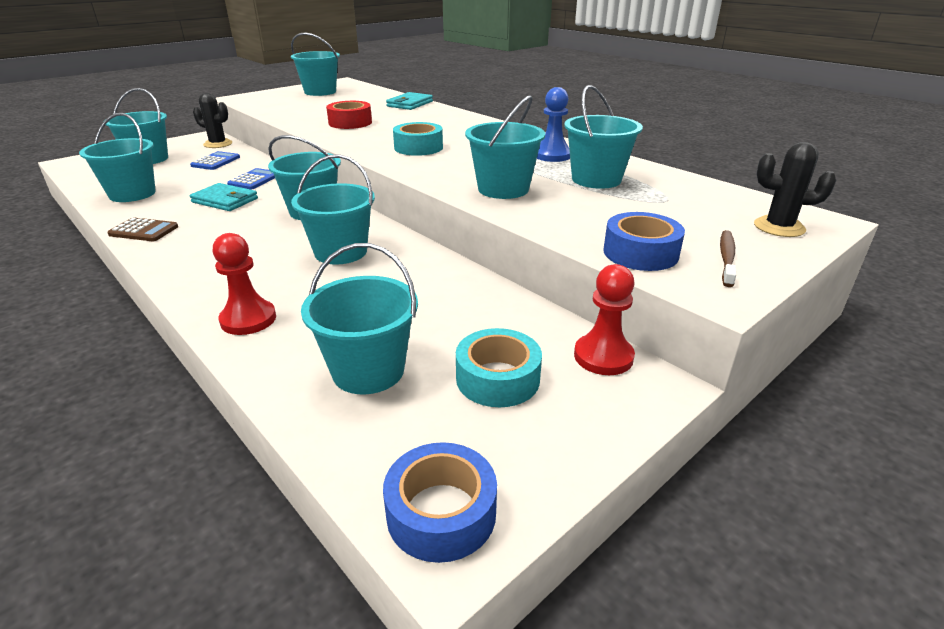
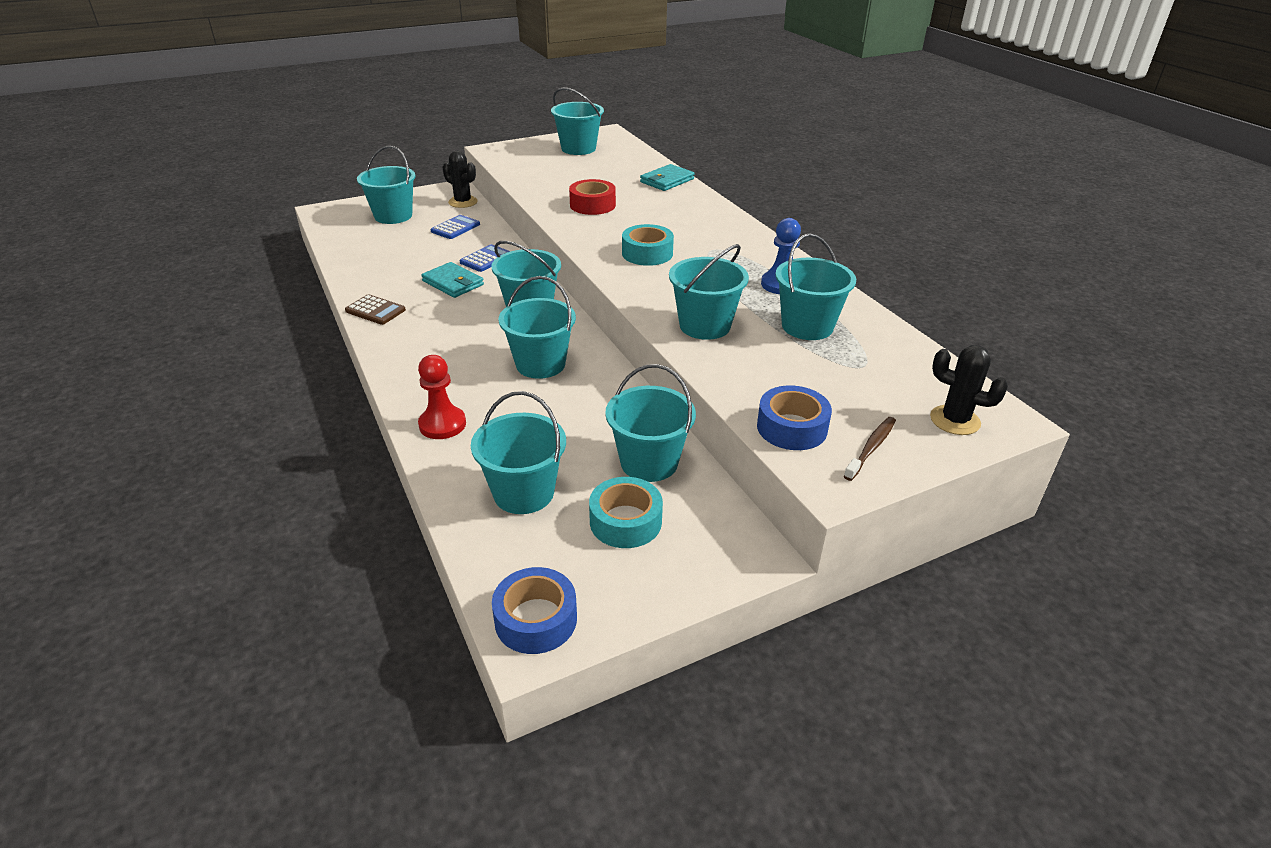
camera: 15 degrees right, 5 degrees up
(132, 194) = (372, 262): turquoise bucket -> turquoise bucket (649, 462)
(603, 356) = (727, 519): red pawn -> none

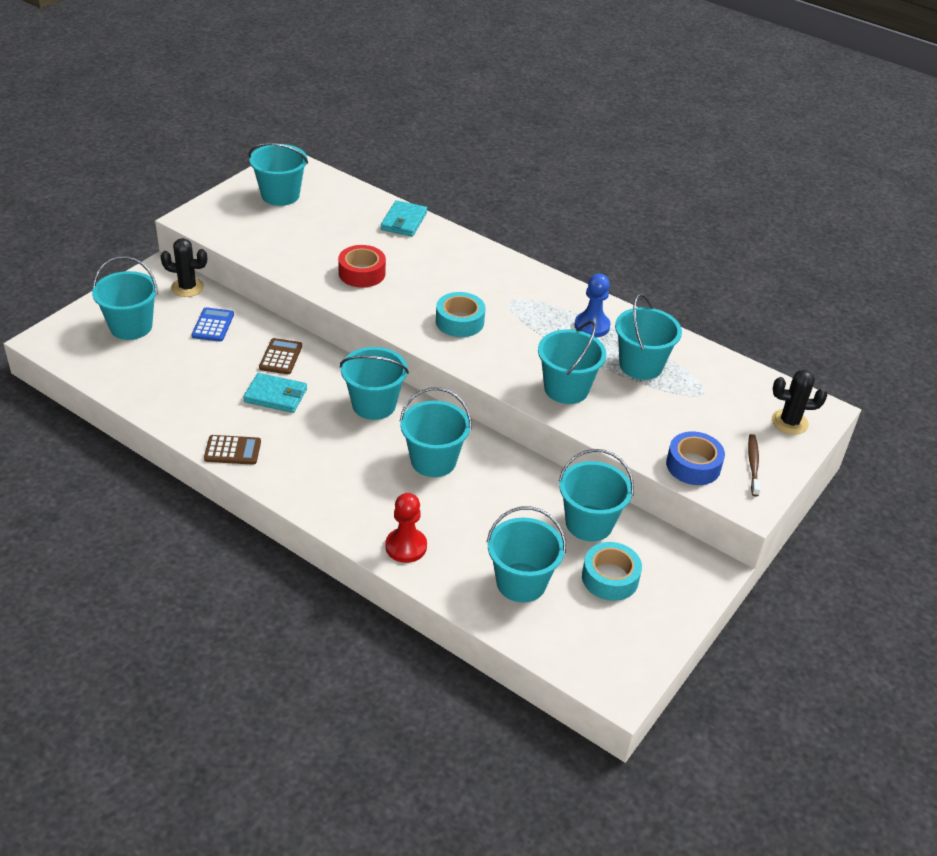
camera: 30 degrees left, 5 degrees up
(486, 259) = (280, 357): blue calculator -> brown calculator
(536, 619) = (609, 672): blue tape -> none

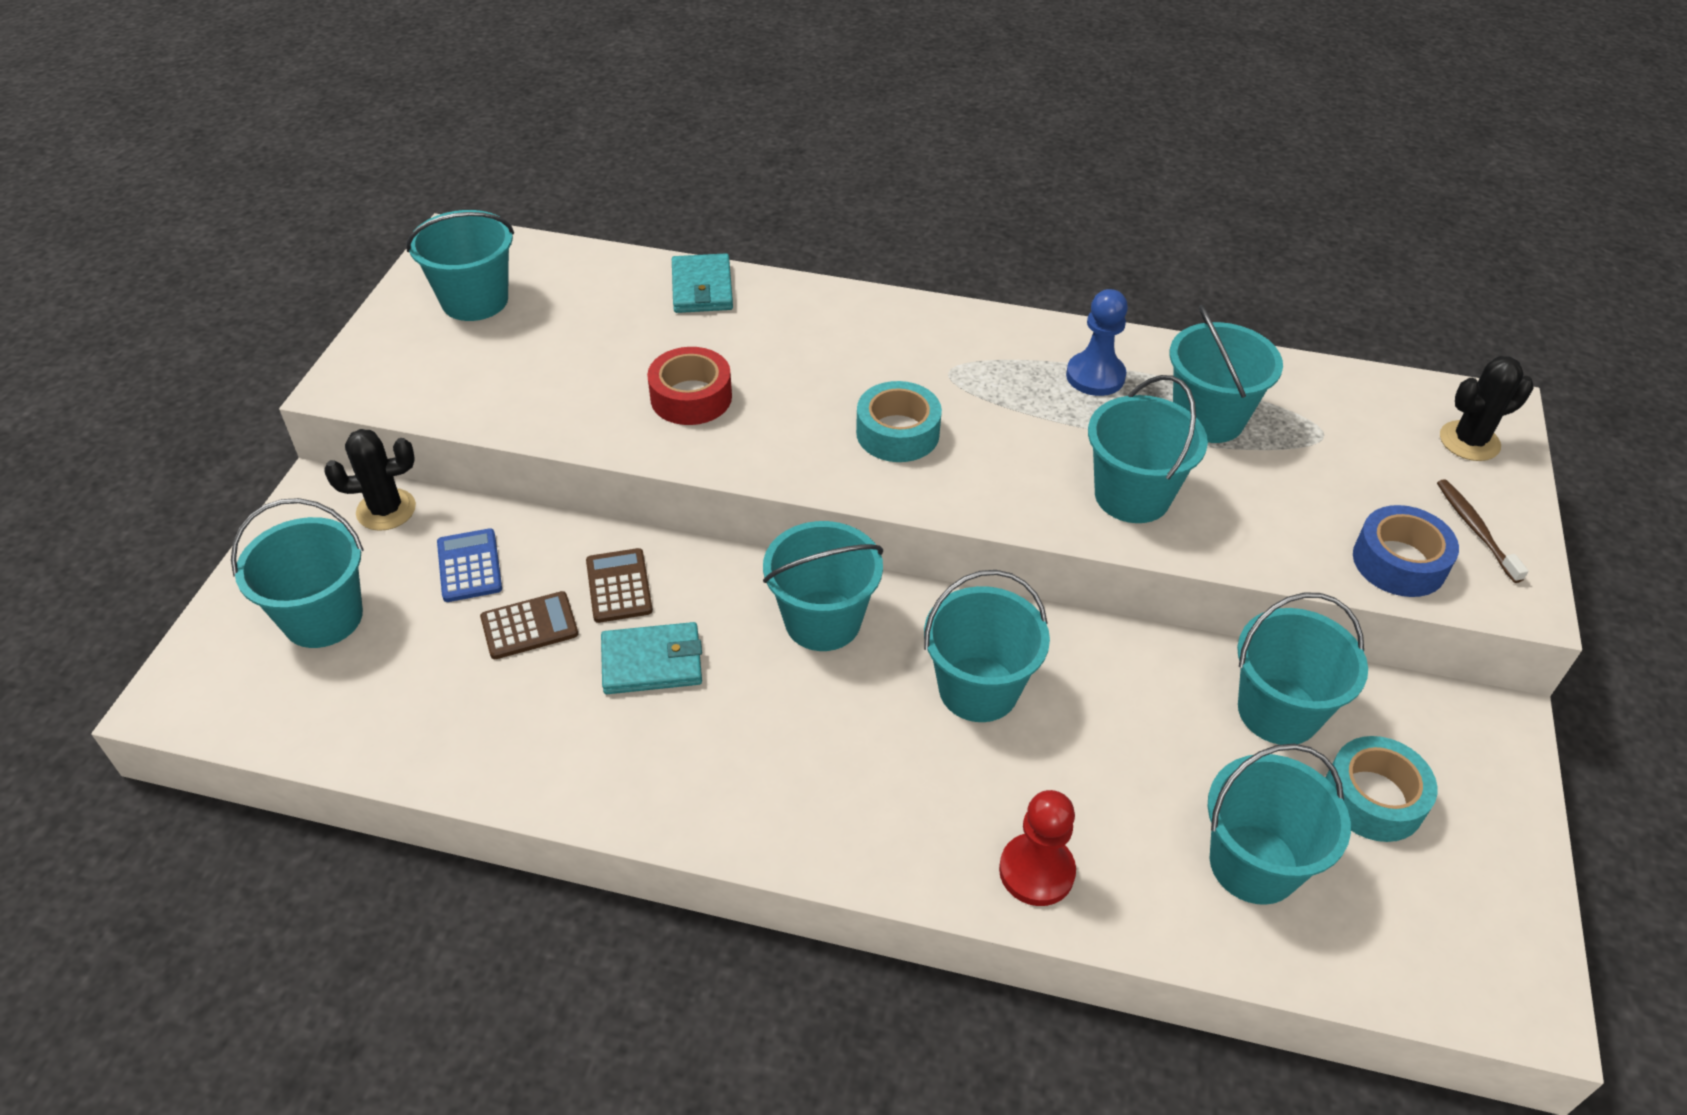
camera: 20 degrees left, 5 degrees up
(232, 450) = (638, 797): brown calculator -> brown calculator (529, 626)

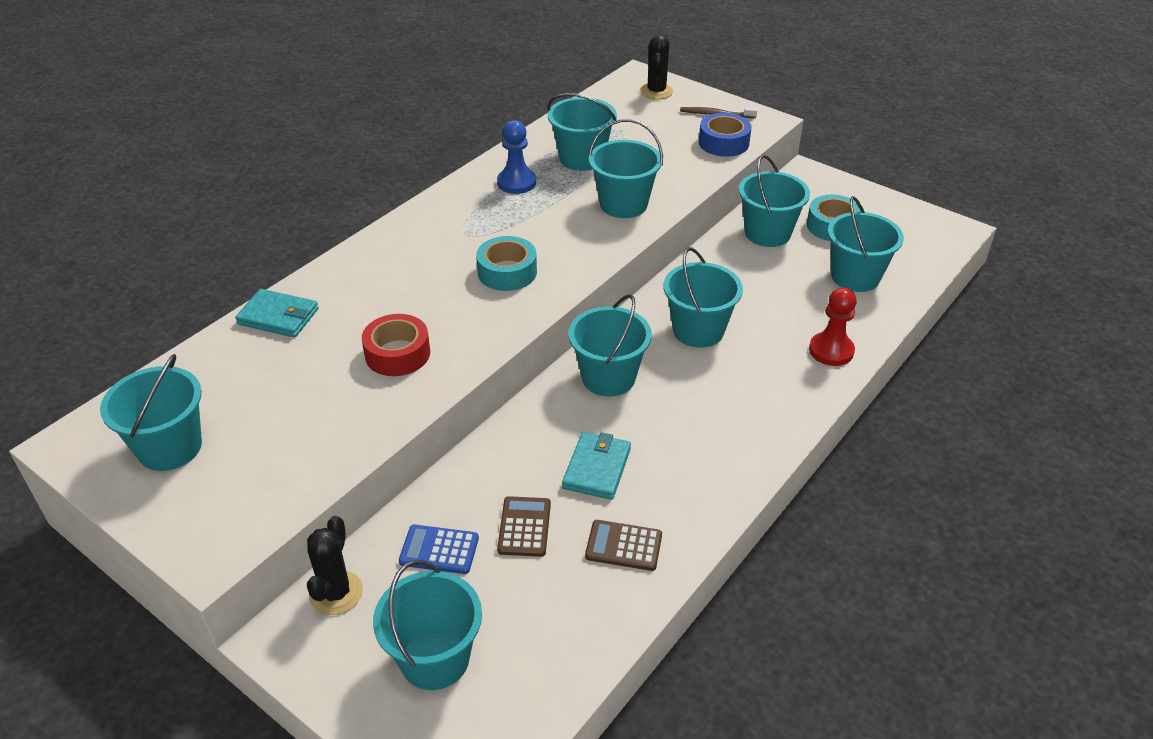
camera: 65 degrees left, 5 degrees down
(619, 586) = (516, 468): brown calculator -> brown calculator (623, 546)

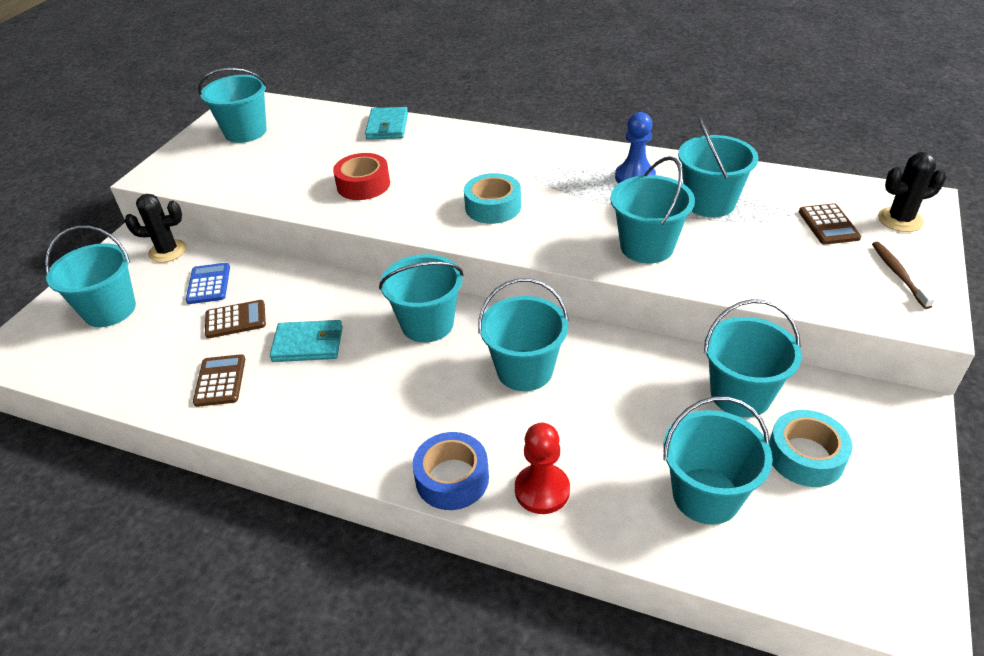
camera: 75 degrees right, 0 degrees up
(645, 119) = (828, 225): none -> brown calculator
(723, 143) = (837, 293): blue tape -> blue tape (452, 478)

